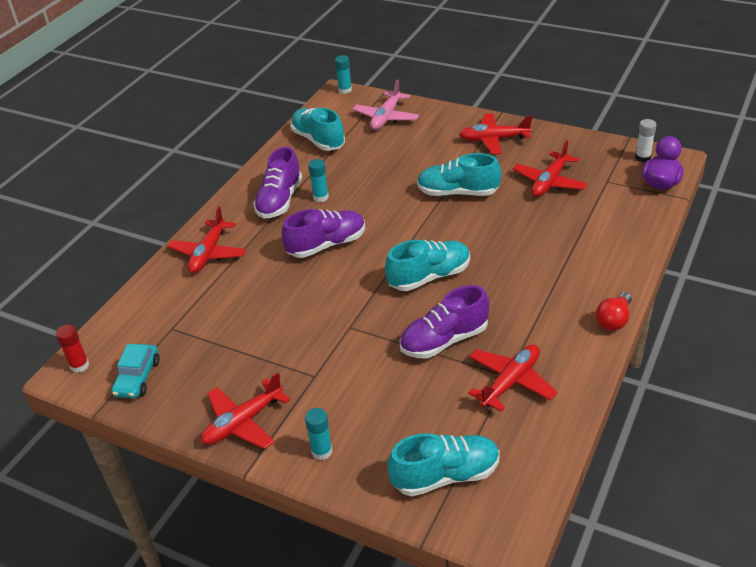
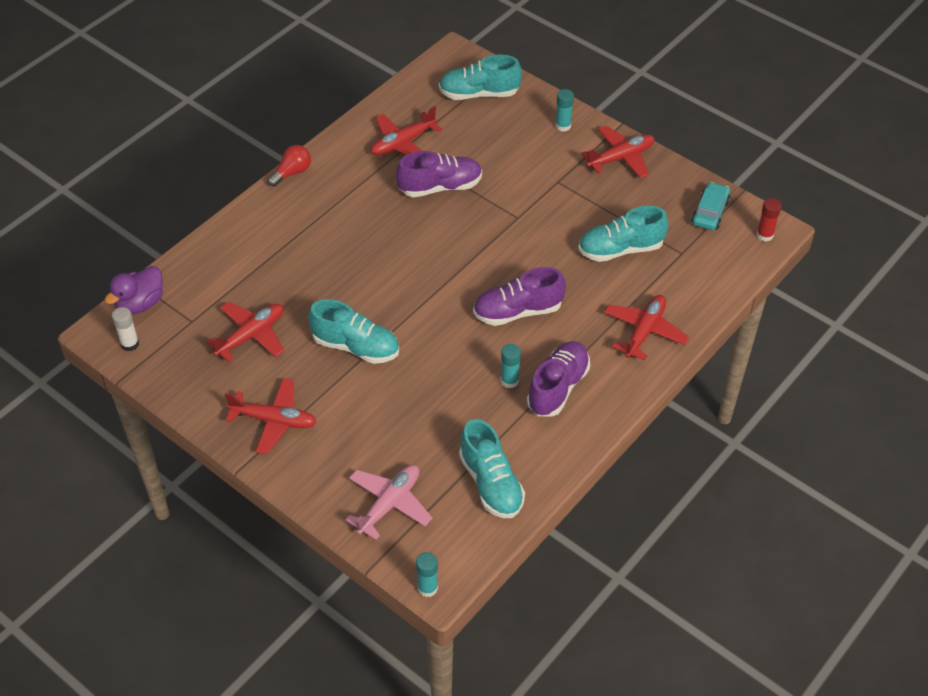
camera: 170 degrees left, 10 degrees up
(429, 277) = (428, 250): turquoise shoe -> turquoise shoe (620, 249)

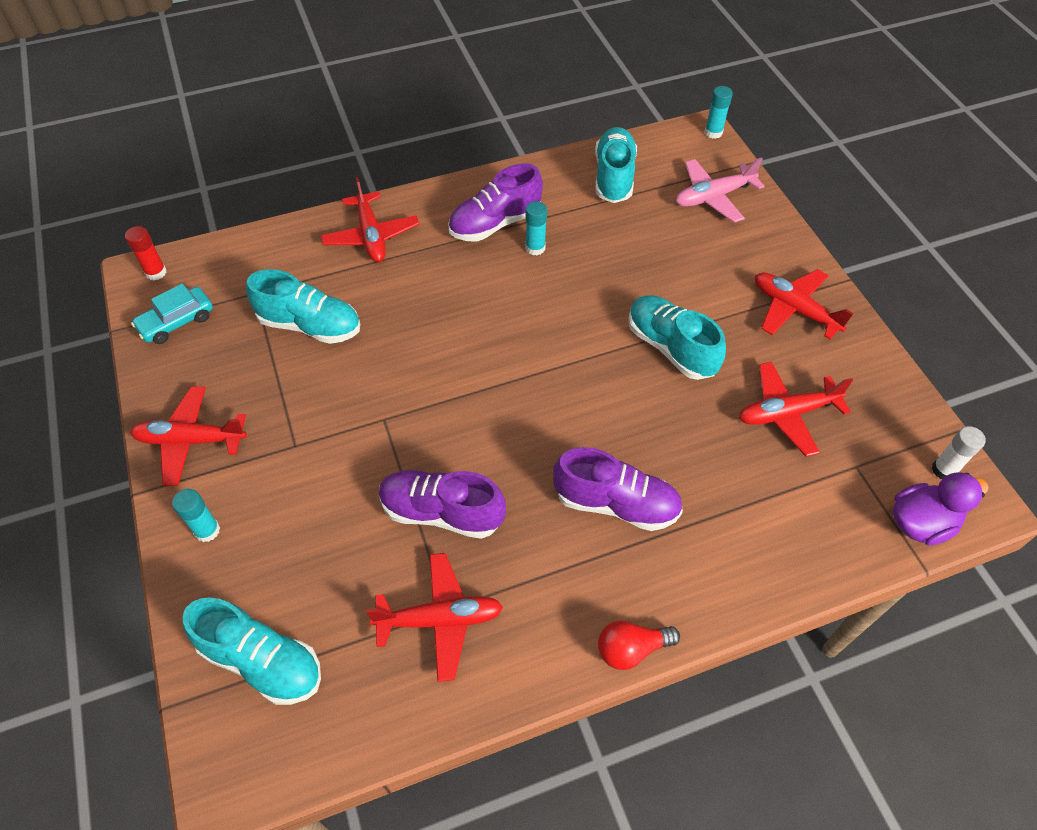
camera: 150 degrees left, 5 degrees up
(518, 311) = (474, 308): purple shoe -> purple shoe (616, 503)
(644, 331) = (371, 236): red plane -> red plane turned 75 degrees counterclockwise

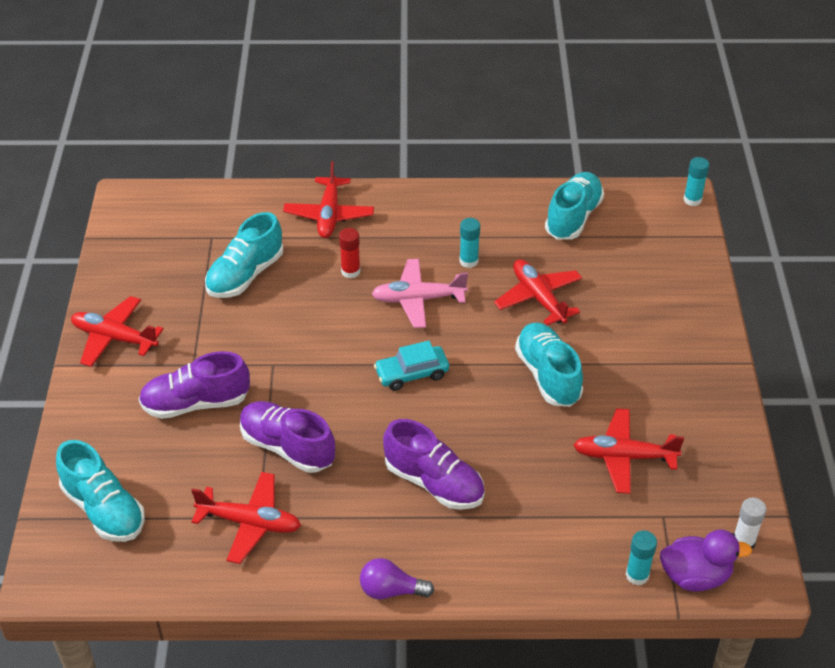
camera: 20 degrees right, 10 degrees down
(156, 272) = (138, 200): red glue stick -> red glue stick (350, 271)
(177, 322) = (139, 244): turquoise car -> turquoise car (412, 374)
(207, 530) = (100, 407): turquoise glue stick -> turquoise glue stick (637, 575)
(310, 325) = (245, 275): turquoise shoe -> turquoise shoe turned 90 degrees clockwise
(495, 223) = (443, 231): purple shoe -> purple shoe (196, 403)
(631, 649) = (391, 590): red light bulb -> purple light bulb
(713, 197) = (659, 258): pink plane -> pink plane (418, 299)
(794, 309) = (681, 374): red plane -> red plane (539, 298)

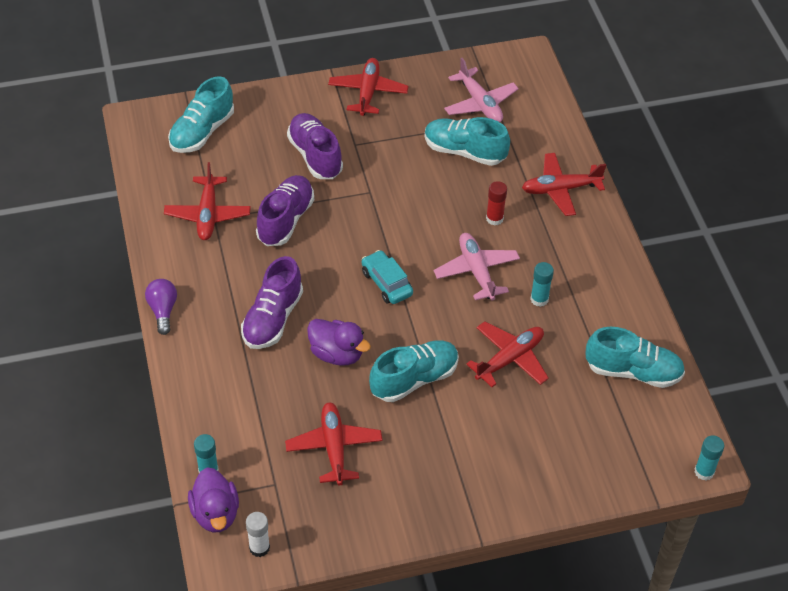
camera: 75 degrees right, 5 degrees up
(179, 249) = (480, 103): none -> pink plane
(499, 433) = (337, 354): none -> purple duck

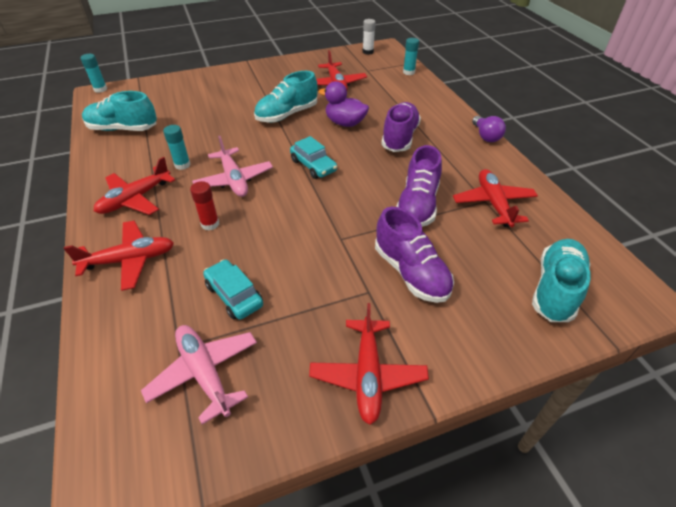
camera: 175 degrees right, 5 degrees down
(215, 513) = (396, 60): purple duck -> none
(464, 152) = (234, 295): turquoise shoe -> turquoise car
(510, 359) = (215, 129): red plane -> red plane (135, 199)

